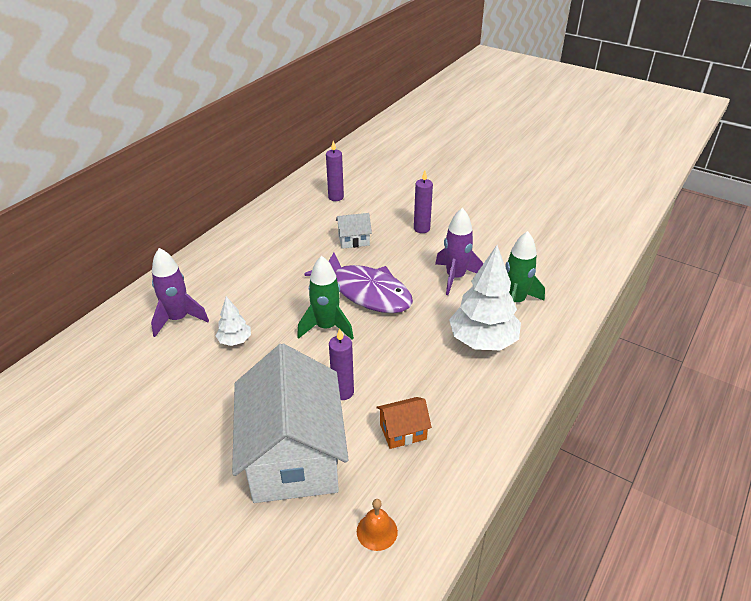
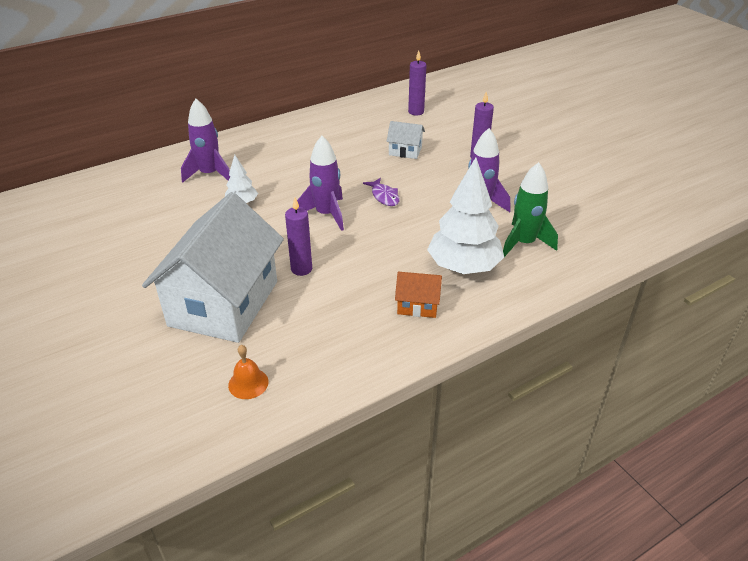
camera: 25 degrees right, 0 degrees up
(326, 327) = (326, 214): green rocket -> purple rocket
(367, 292) = (384, 196): purple fish -> purple fish, size x0.43
(403, 431) = (330, 316): orange house -> orange house (417, 305)

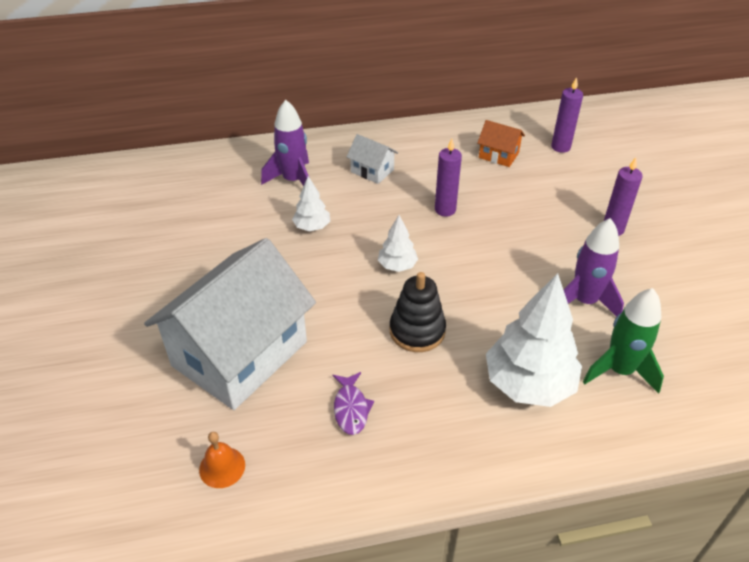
camera: 20 degrees right, 5 degrees up
(301, 269) = (340, 332): purple candle -> purple candle (445, 210)
(326, 214) = (397, 266): purple rocket -> white tree
(363, 253) = (417, 331): none -> black stacking toy
(384, 196) = (474, 258): purple fish -> purple fish (351, 408)
(405, 151) = (525, 200): white house -> white house (372, 171)
(417, 305) = (451, 421): orange house -> orange house (498, 155)

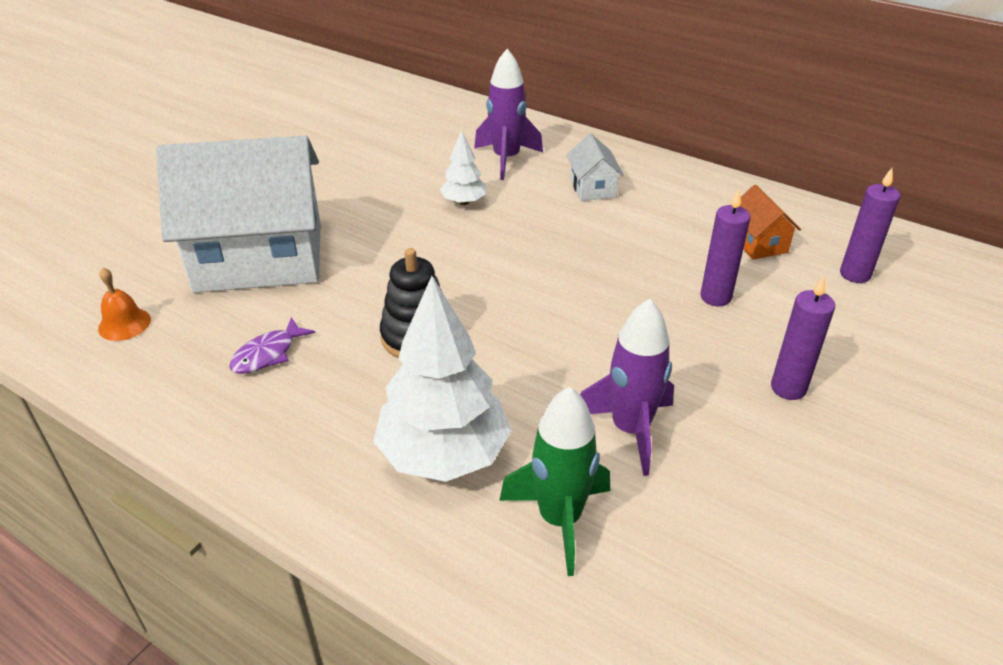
camera: 45 degrees right, 5 degrees down
(397, 266) = (487, 275): white tree -> none
(445, 210) = (612, 257): purple candle -> purple candle (715, 297)

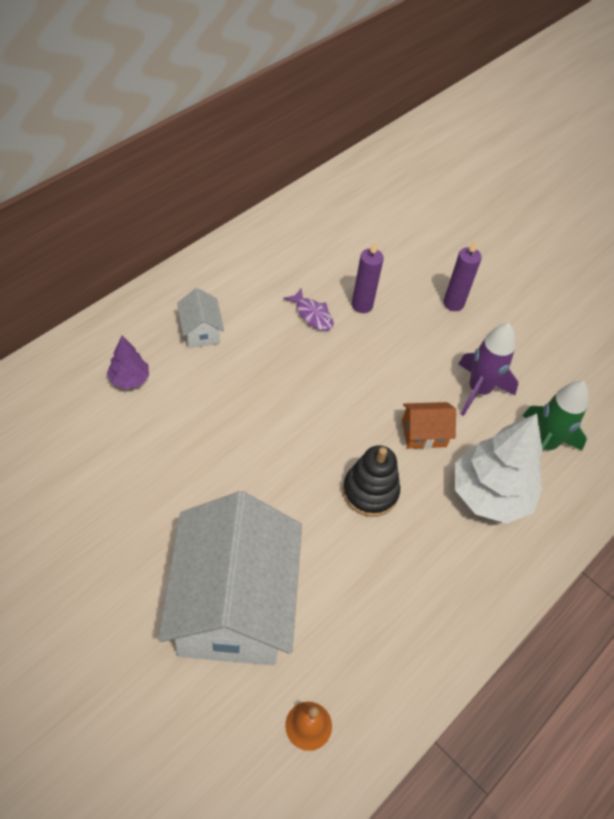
camera: 85 degrees left, 15 degrees up
(268, 354) = (372, 601): purple fish -> purple fish (312, 315)
(464, 202) = (192, 426): white tree -> none
(506, 159) = (129, 379): purple rocket -> purple tree
(592, 187) = (201, 331): white house -> white house turned 75 degrees clockwise
(758, 243) = (306, 260): orange house -> orange house (424, 433)
(855, 274) = (354, 228): purple candle -> none

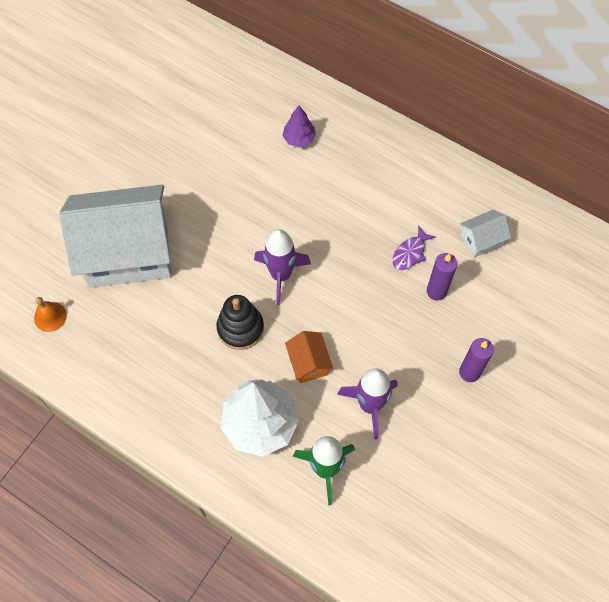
camera: 85 degrees right, 10 degrees up
(201, 331) = (362, 174): white house -> white house (481, 240)
(310, 437) = (281, 275): none -> purple rocket

